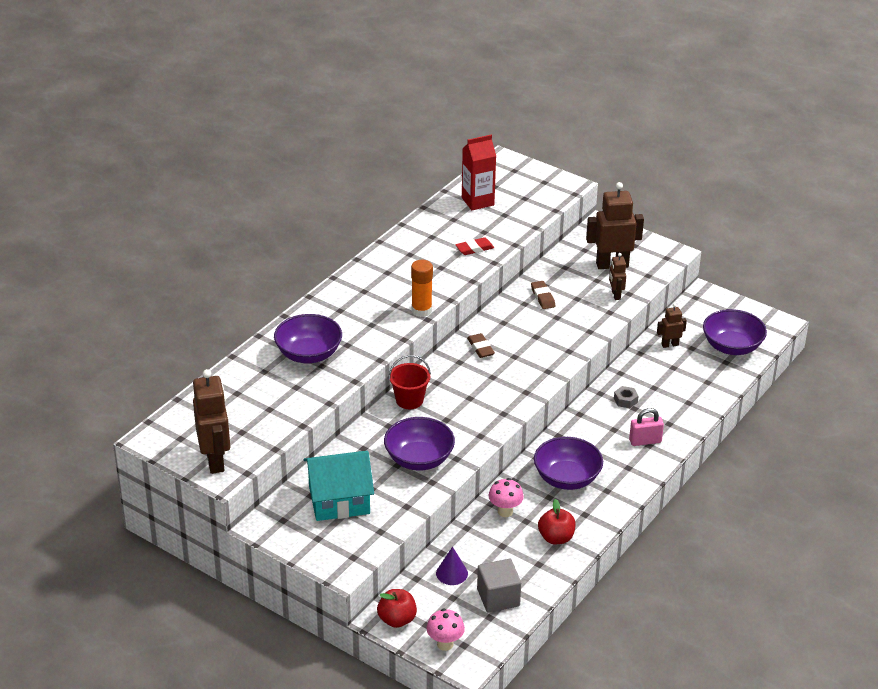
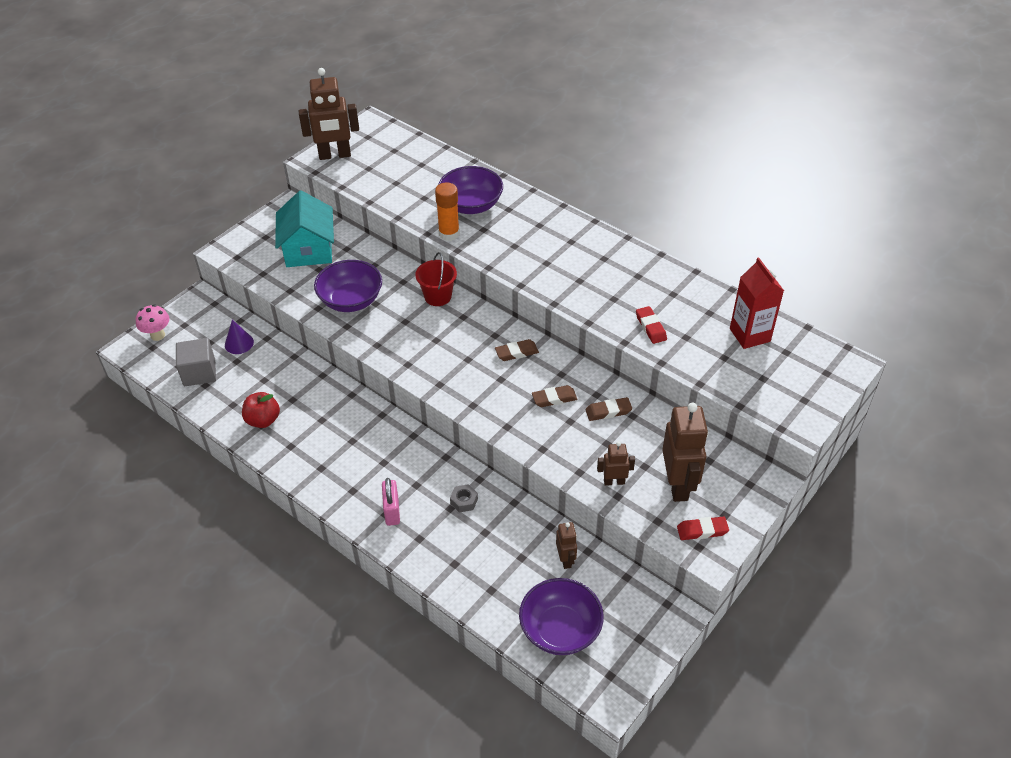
camera: 95 degrees right, 10 degrees up
(397, 619) = (196, 307): red apple -> none
(421, 310) = (535, 281): orange glue stick -> orange glue stick (449, 234)
(505, 511) = (308, 385): pink mushroom -> none
(533, 326) = (554, 398): none -> brown eraser
(567, 478) = (345, 436): purple bowl -> none
(651, 255) = (702, 530): none -> red eraser

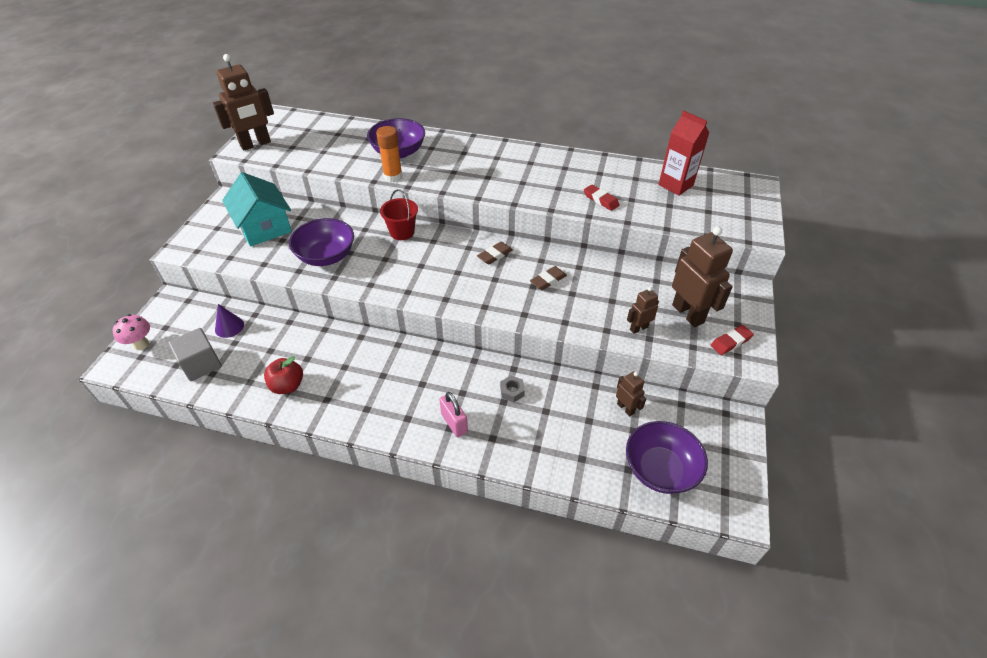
camera: 25 degrees left, 0 degrees up
(608, 411) = (597, 276): brown eraser -> none

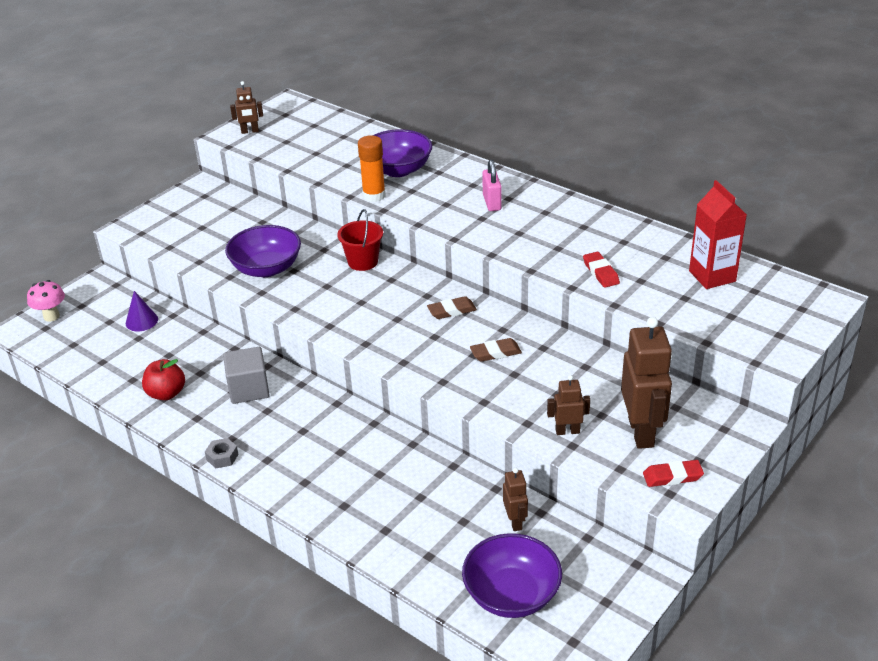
camera: 25 degrees right, 10 degrees down
(201, 364) = (96, 350): grey cube -> grey cube (249, 389)
(255, 144) = (250, 131): brown robot -> brown robot, size x0.51
(264, 227) = (220, 223): turquoise house -> none
(454, 423) = (312, 479): pink padlock -> pink padlock (492, 202)
(512, 391) = (395, 466): grey nut -> grey nut (222, 457)

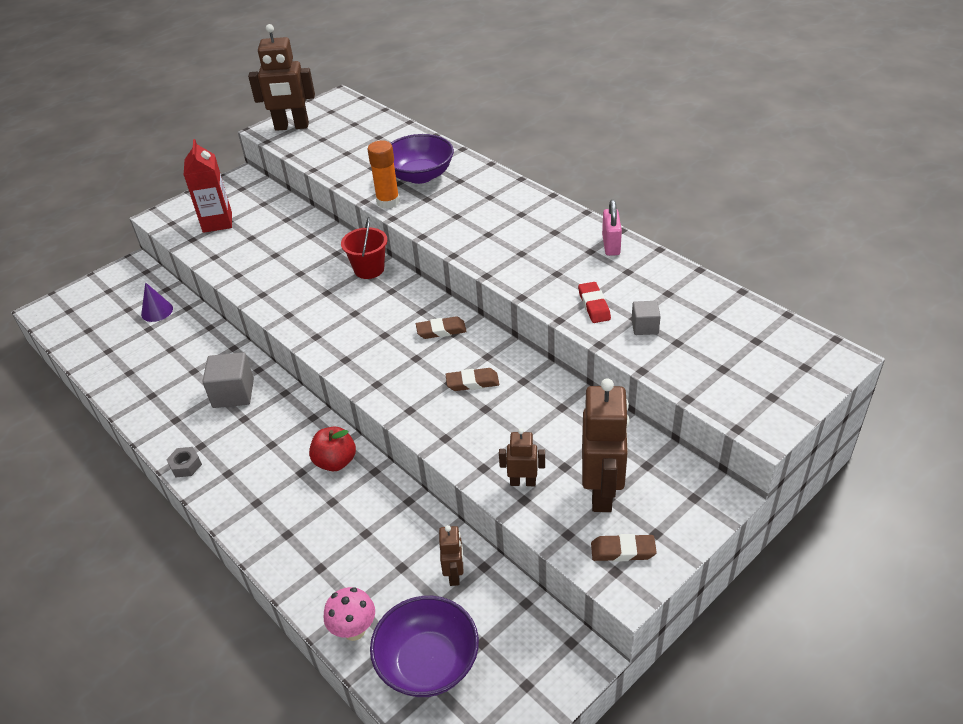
camera: 10 degrees right, 5 degrees up
(51, 316) = (78, 299): pink mushroom -> pink mushroom (354, 630)
(166, 393) = (155, 390): red apple -> red apple (335, 462)
(250, 131) = (291, 127): brown robot -> brown robot, size x1.95
(266, 268) = (275, 269): purple bowl -> none
(492, 202) = (503, 217): pink padlock -> pink padlock (611, 245)
(652, 287) = (644, 327): none -> grey cube
(672, 476) = (623, 551): red eraser -> brown eraser
(712, 276) = (713, 319): red carton -> red carton (217, 222)

